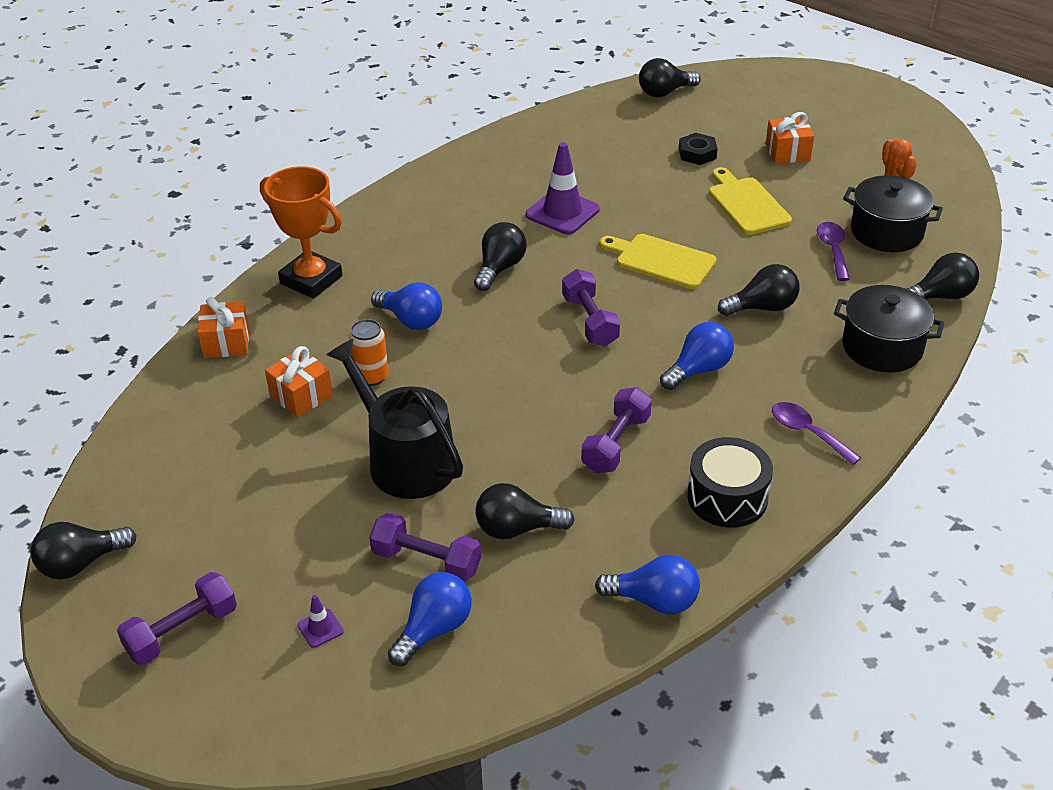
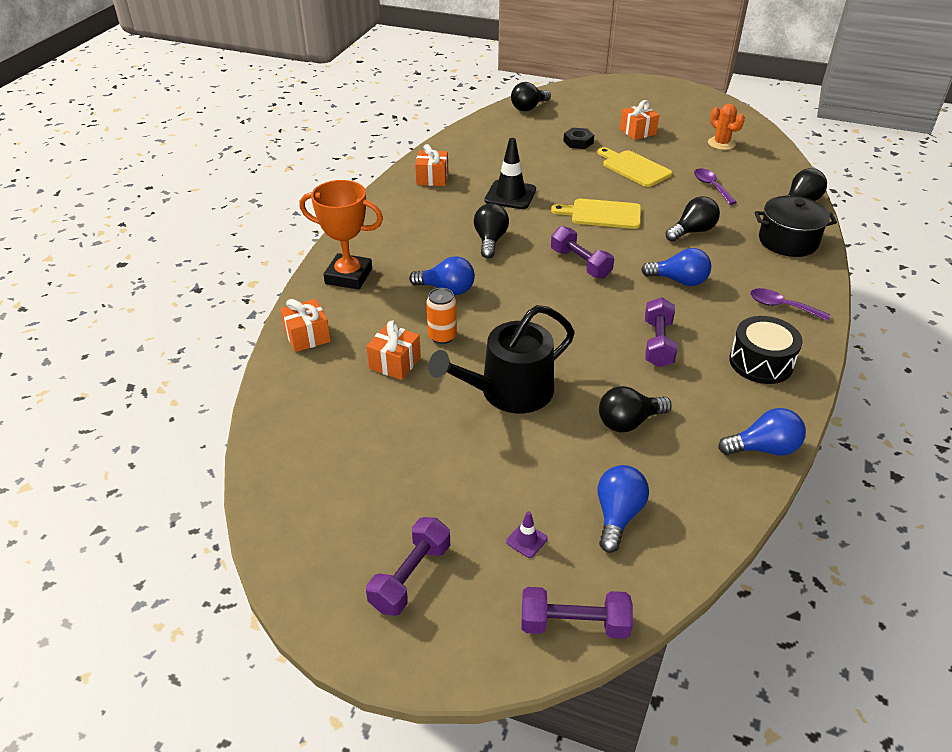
camera: 20 degrees left, 0 degrees up
(81, 563) = (285, 543): black light bulb -> none
(405, 460) = (509, 392): black watering can -> black watering can turned 60 degrees counterclockwise
(426, 561) = (576, 464): purple dumbbell -> purple dumbbell (574, 624)
(481, 171) = (432, 178): none -> orange gift
(562, 212) = (510, 195): purple traffic cone -> black traffic cone
(698, 370) = (679, 281): blue light bulb -> blue light bulb turned 75 degrees clockwise
(886, 232) = (737, 169): black pot -> none

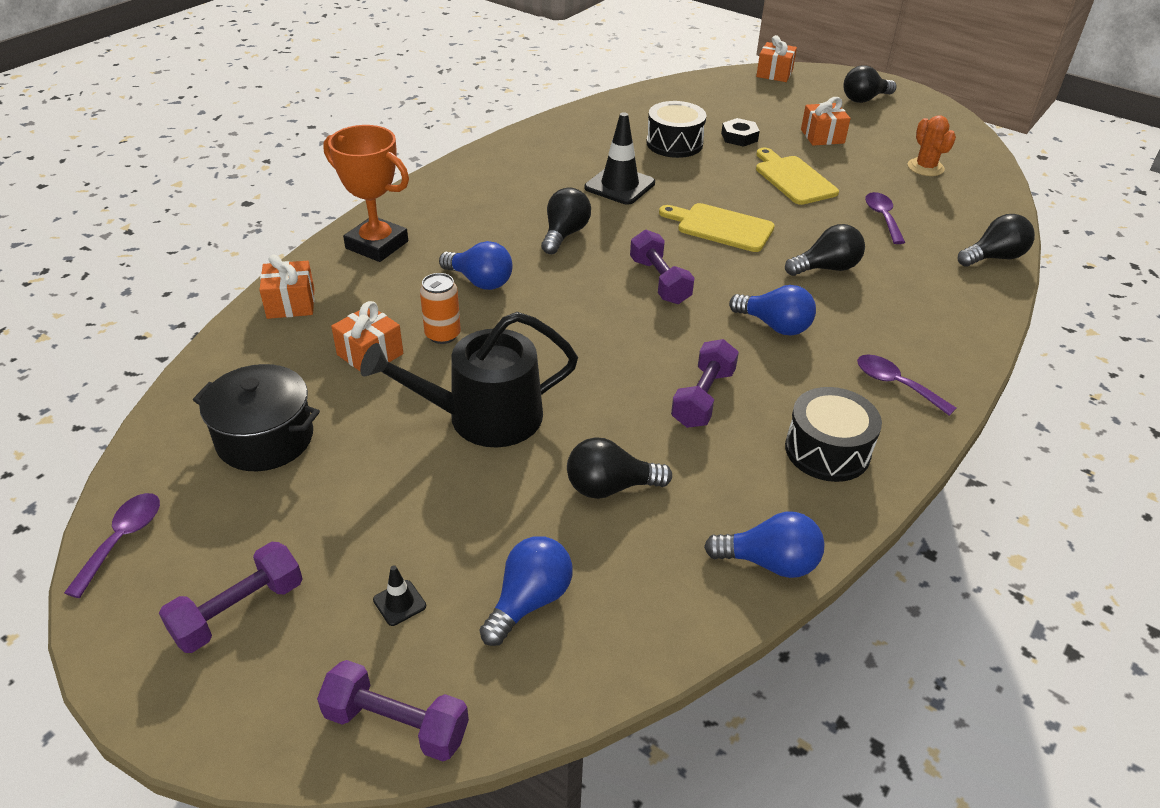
camera: 15 degrees right, 0 degrees up
(286, 547) = (123, 539): none -> purple spoon
(432, 178) = (538, 151): orange gift -> orange gift (774, 73)
(526, 540) = (399, 603): purple traffic cone -> black traffic cone
(529, 108) = (701, 88): black light bulb -> black light bulb (864, 99)
(533, 155) = (674, 143): none -> black drum
(788, 241) = (950, 303): black pot -> black pot (265, 438)

